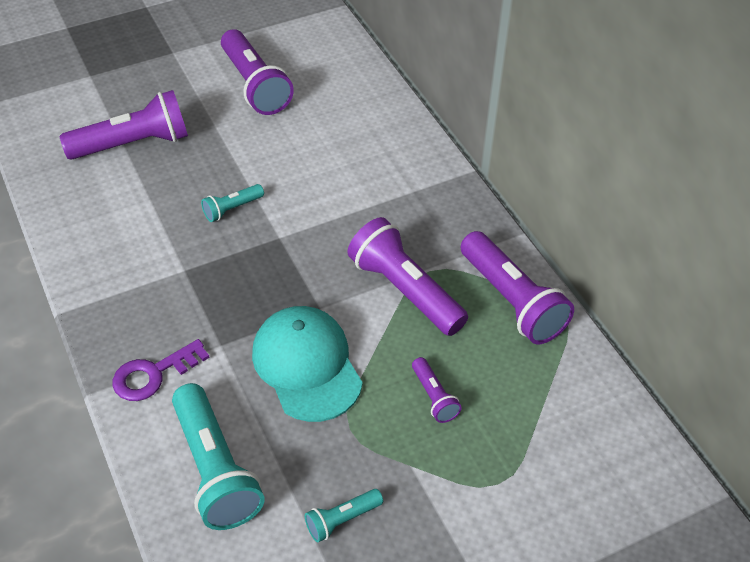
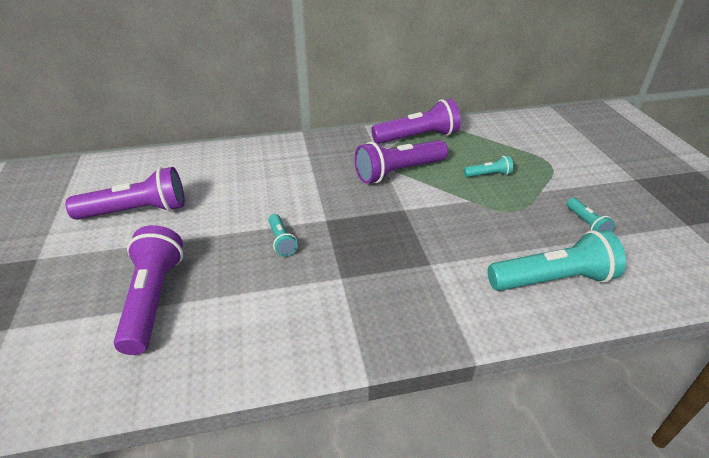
camera: 75 degrees left, 10 degrees down
(153, 374) = (456, 308): purple key -> none
(307, 365) = (457, 222): turquoise cap -> none
(434, 397) = (488, 175): purple flashlight -> turquoise flashlight

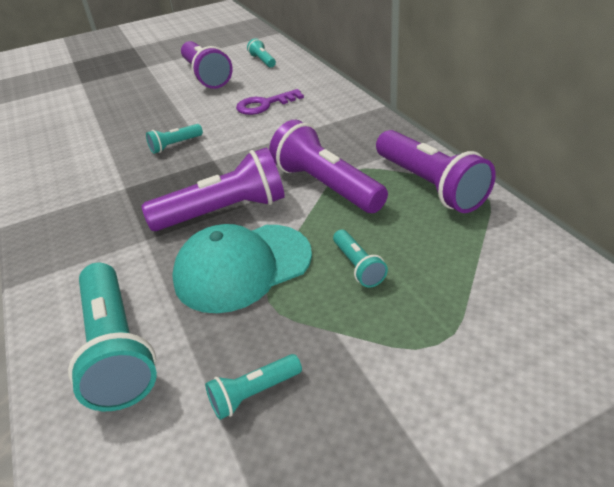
camera: 80 degrees right, 0 degrees up
(145, 172) = (262, 61): none -> turquoise flashlight
(153, 299) = (103, 115): purple flashlight -> purple flashlight (224, 211)
(247, 182) = (264, 105): none -> purple key
(479, 217) = (242, 267): none -> turquoise cap

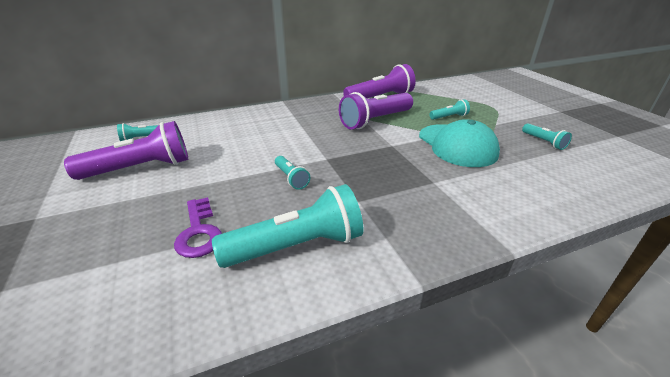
camera: 90 degrees left, 5 degrees down
(117, 349) = (542, 182): turquoise flashlight -> turquoise flashlight (297, 246)
(224, 211) = (400, 152): purple flashlight -> none
(264, 105) = (244, 138): purple key -> purple key (199, 232)

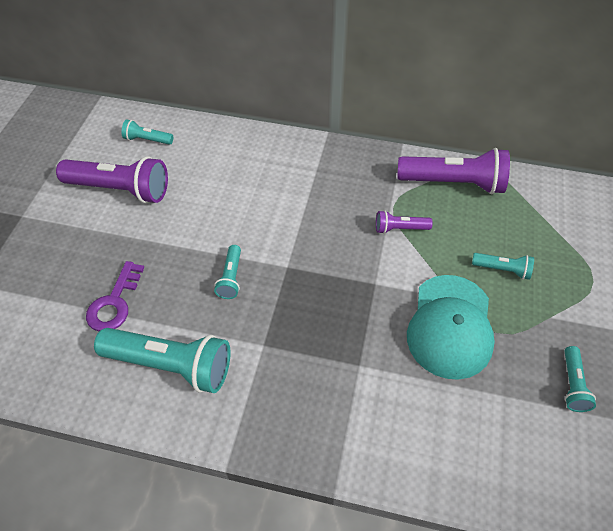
camera: 35 degrees right, 20 degrees up
(375, 121) = (399, 229): purple flashlight -> purple flashlight, size x0.49

